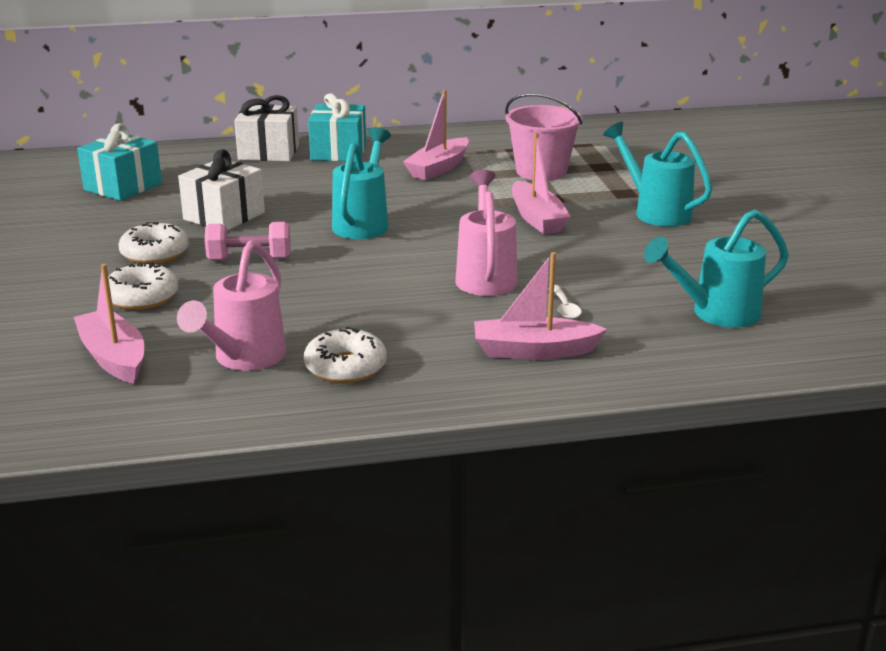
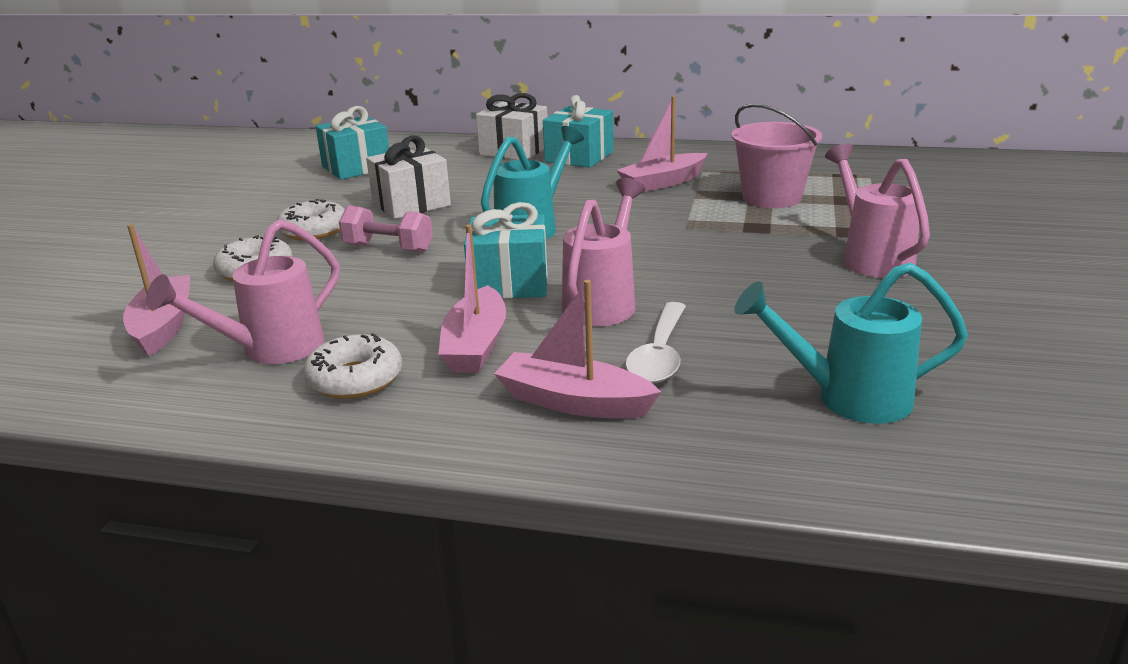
camera: 25 degrees right, 0 degrees up
(393, 273) = (509, 283): none -> turquoise gift
(537, 218) = (721, 247): pink boat -> pink boat (476, 345)
(565, 308) = (659, 355): white spoon -> white spoon, size x1.81
(655, 211) = (871, 257): turquoise watering can -> pink watering can

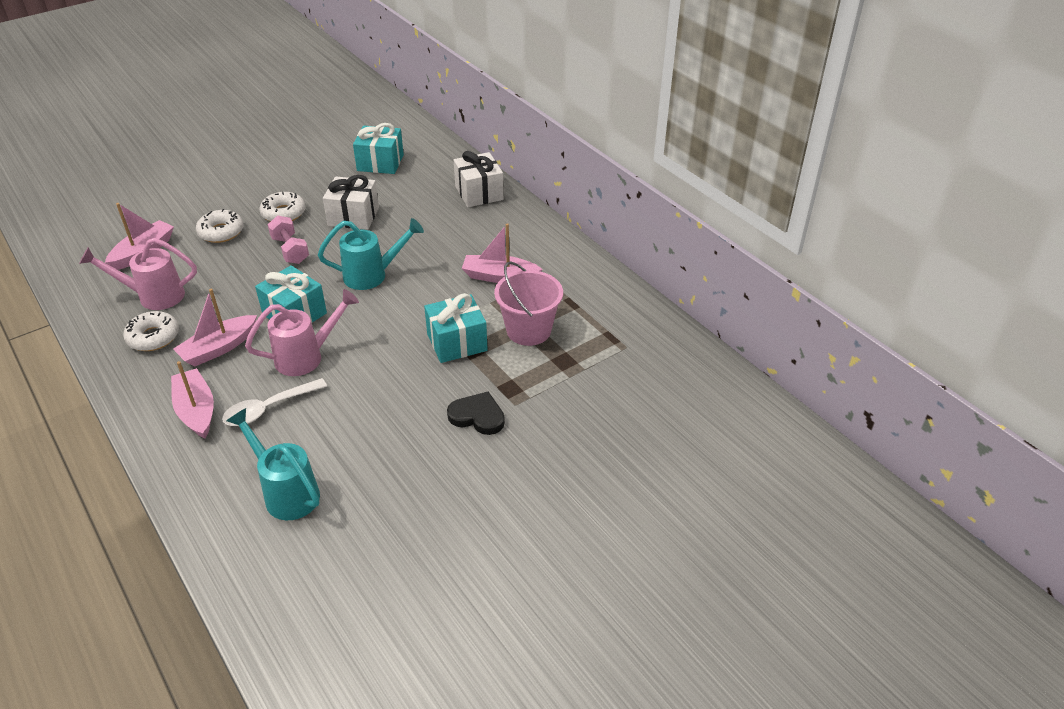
camera: 40 degrees right, 15 degrees up
(579, 157) = (501, 221): turquoise gift -> turquoise gift (457, 342)
(871, 257) = (477, 416): pink watering can -> black heart

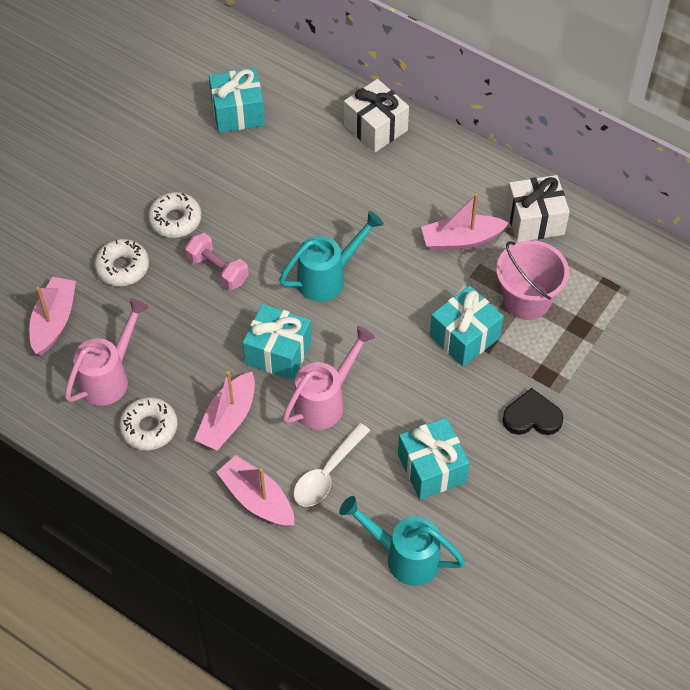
camera: 20 degrees left, 15 degrees up
(153, 296) = (110, 376): pink watering can -> pink watering can turned 150 degrees clockwise
(353, 216) = (257, 202): white gift -> white gift (534, 220)
(361, 430) = (432, 468): none -> turquoise gift

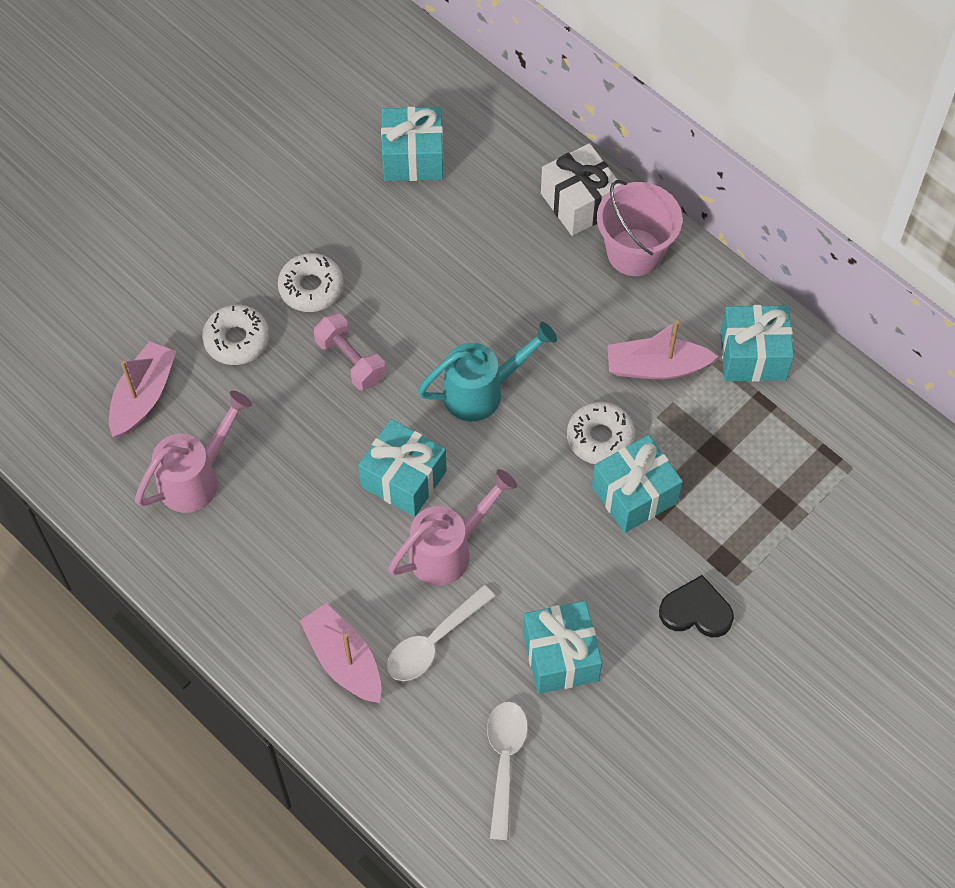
camera: 10 degrees right, 5 degrees up
(149, 428) = (232, 550): white donut -> white donut (600, 438)
(228, 419) = (327, 554): pink boat -> none
(403, 556) = (504, 761): turquoise watering can -> white spoon
(526, 300) = (721, 459): pink bucket -> pink bucket (634, 252)
(534, 220) = (753, 355): white gift -> turquoise gift

